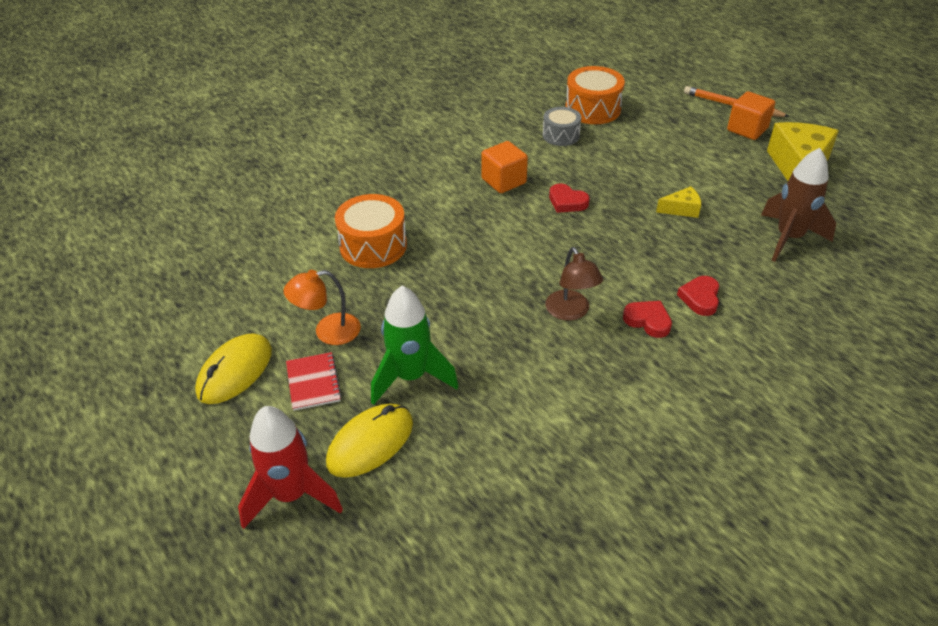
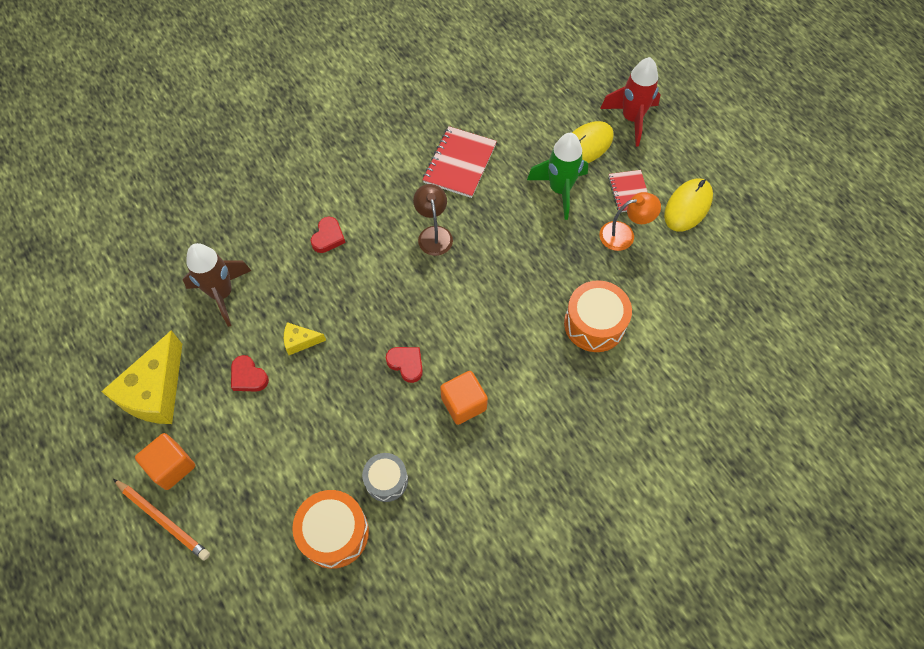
camera: 175 degrees left, 20 degrees up
(558, 400) = (459, 163): none -> red notebook
(648, 321) = (377, 220): red heart -> red heart (248, 376)

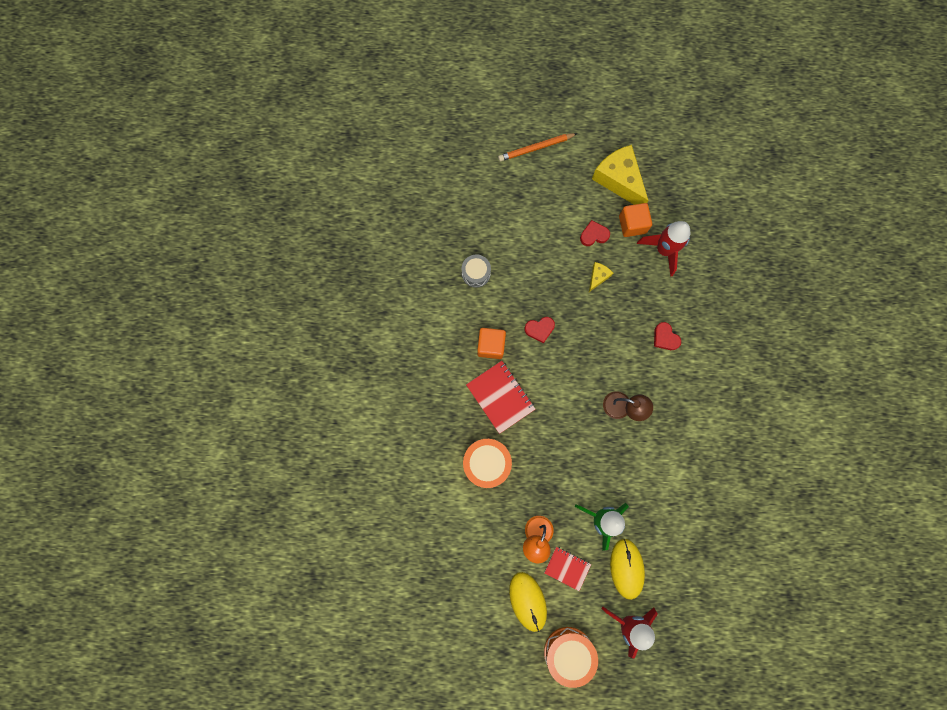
camera: 125 degrees right, 15 degrees up
(172, 466) = (564, 167): orange cube -> orange cube (632, 224)
(222, 294) = (663, 250): brown rocket -> red rocket
(334, 533) = (466, 229): orange drum -> orange drum (568, 652)
(459, 163) = (670, 465): red notebook -> red notebook (500, 397)

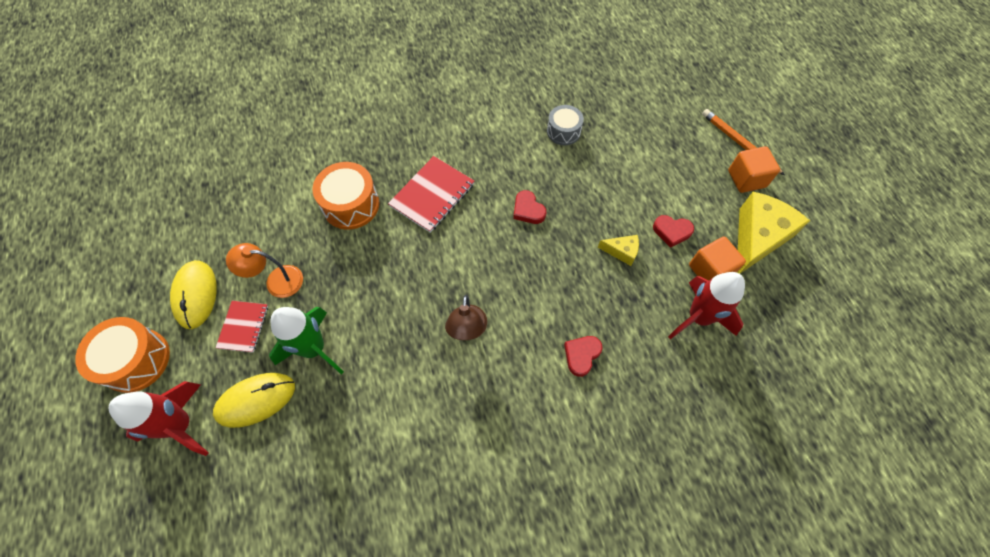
camera: 70 degrees right, 15 degrees down
(491, 346) = (488, 169): orange cube -> orange cube (746, 179)
(527, 601) = (195, 295): yellow mouse -> yellow mouse turned 60 degrees counterclockwise
(594, 235) = (671, 231): red heart -> red heart turned 135 degrees clockwise

